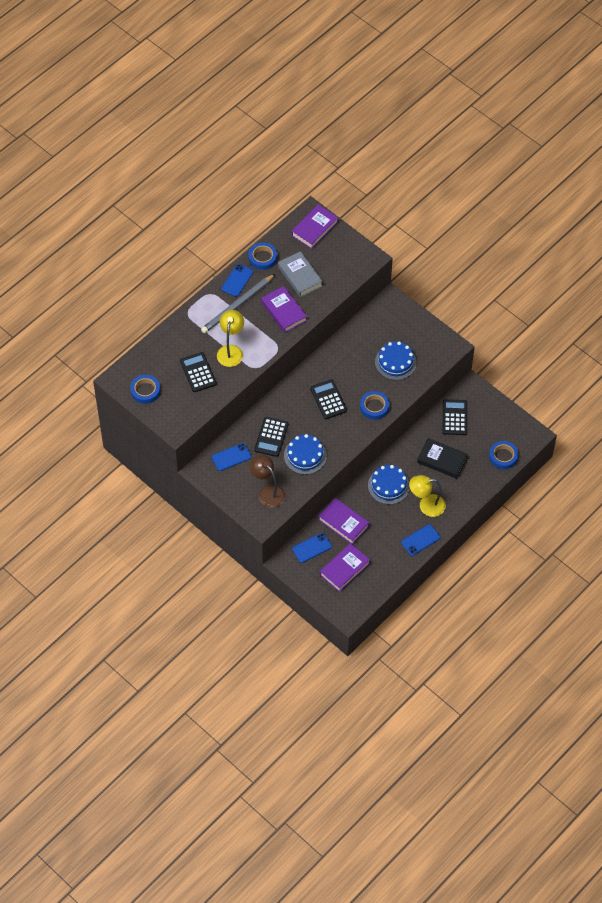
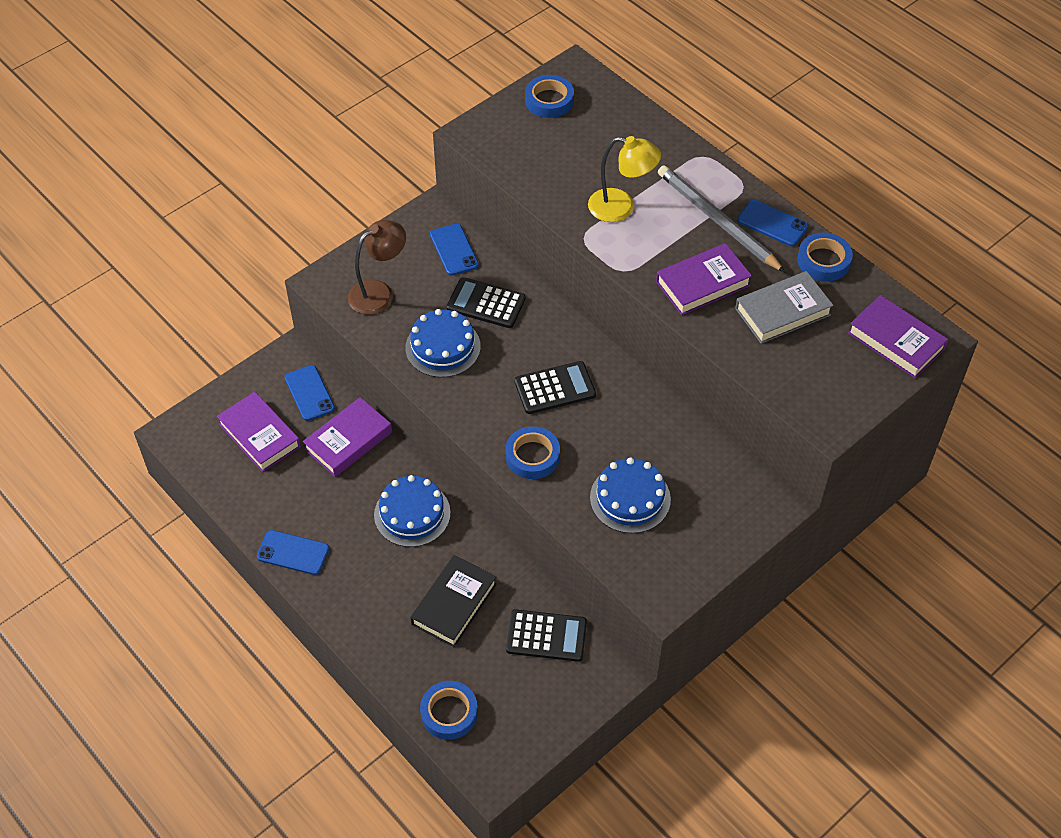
camera: 95 degrees right, 5 degrees down
(198, 372) = (580, 164): black calculator -> none
(420, 540) = (293, 552): blue phone -> blue phone turned 45 degrees counterclockwise
(426, 505) = (361, 569): yellow lamp -> none

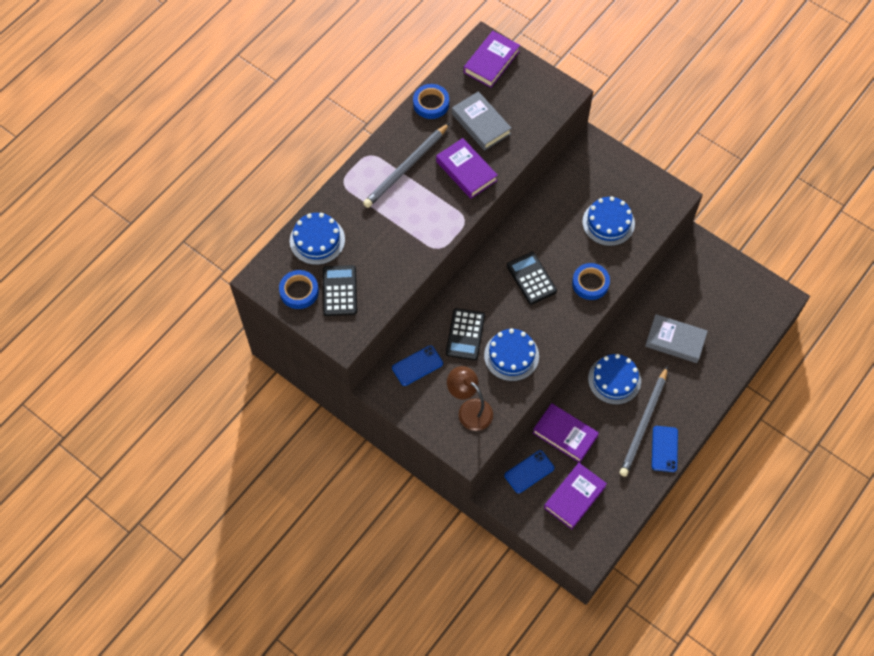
camera: 100 degrees left, 10 degrees up
(337, 536) = (644, 423): none -> grey pencil
(449, 712) = (749, 329): blue tape -> none
(454, 604) = (675, 340): black book -> grey book
(546, 636) = (682, 284): black calculator -> black calculator (340, 291)
(619, 123) = (317, 240): none -> blue cake
(621, 207) = (404, 228): yellow lamp -> none
(772, 223) = (402, 135): blue phone -> none

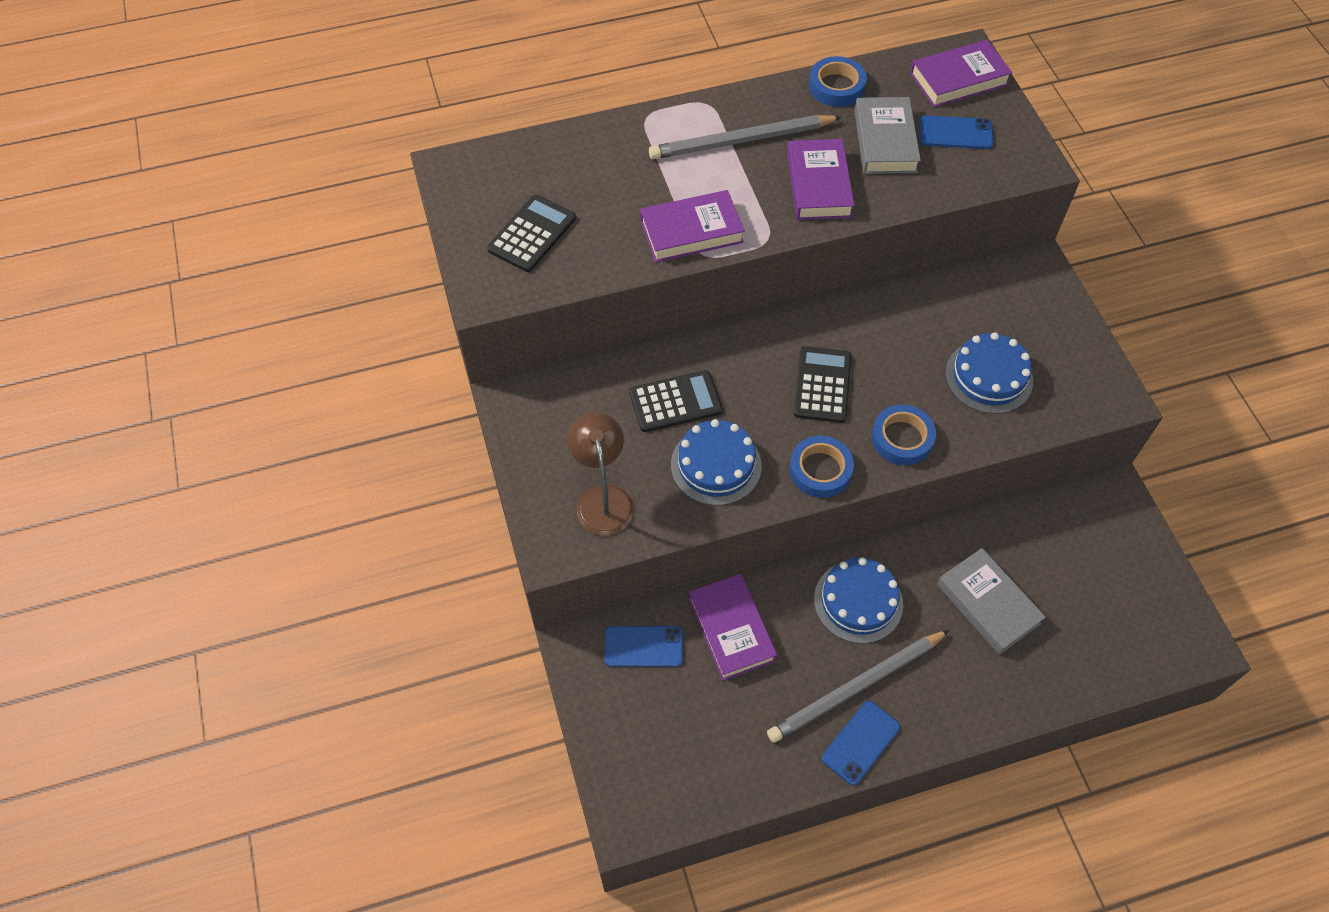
camera: 35 degrees right, 5 degrees down
(299, 291) = (482, 207): blue tape -> blue tape (820, 470)
(317, 240) = (556, 162): blue cake -> none
(417, 366) = (581, 403): blue phone -> blue phone (955, 133)
(465, 334) = (675, 402): black calculator -> black calculator turned 150 degrees counterclockwise
(574, 497) = (679, 723): purple book -> purple book (691, 231)

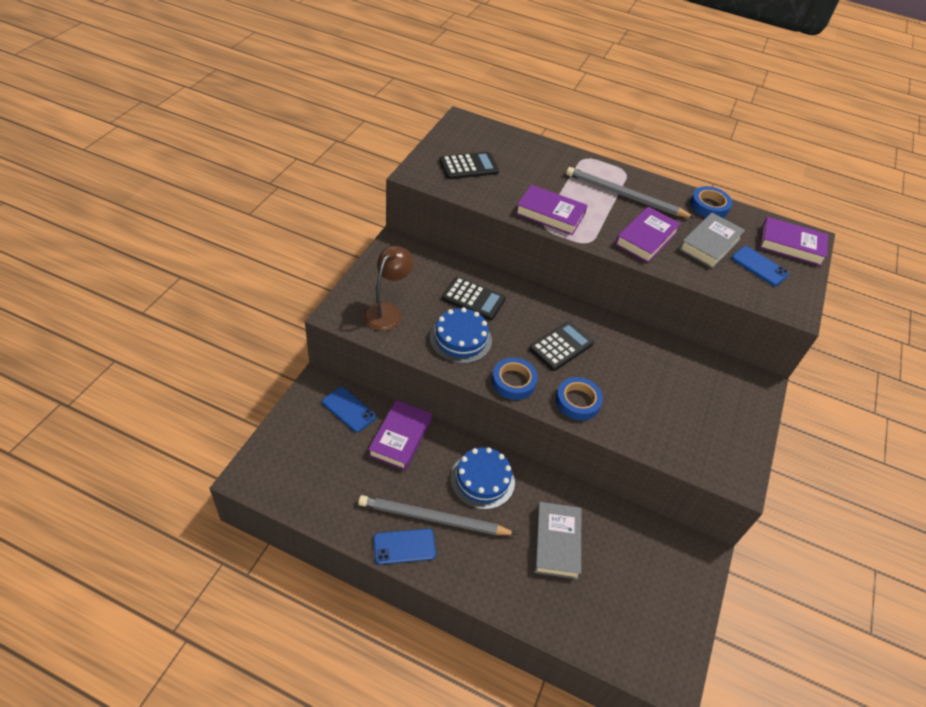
camera: 35 degrees right, 10 degrees down
(989, 377) = (666, 411): blue cake -> none

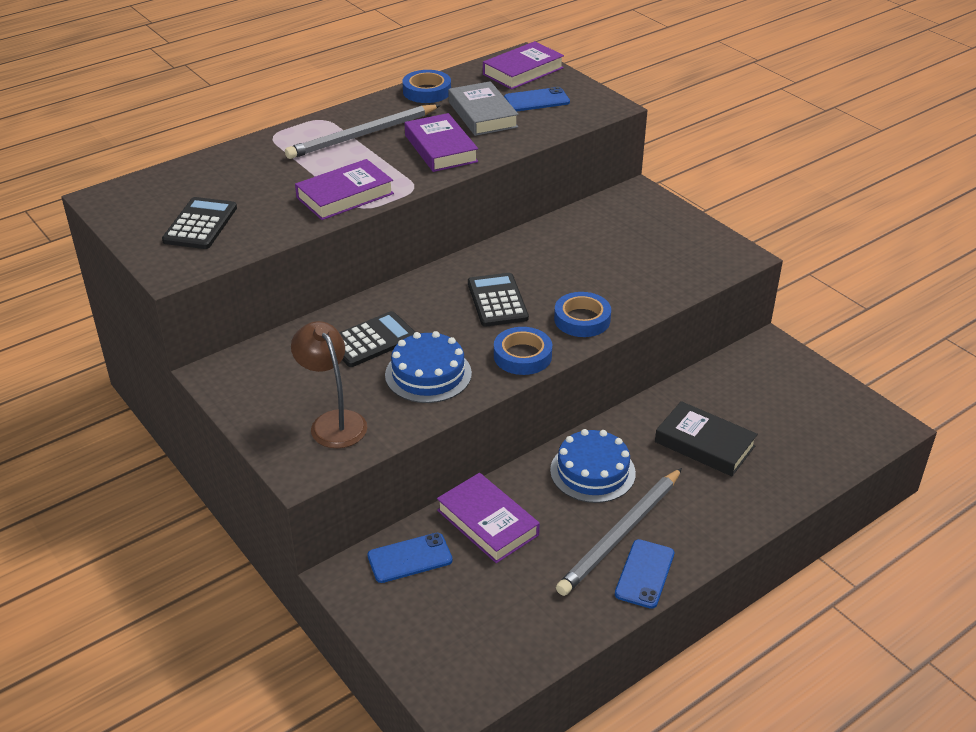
camera: 55 degrees left, 10 degrees down
(556, 542) = (704, 444): grey book -> black book

